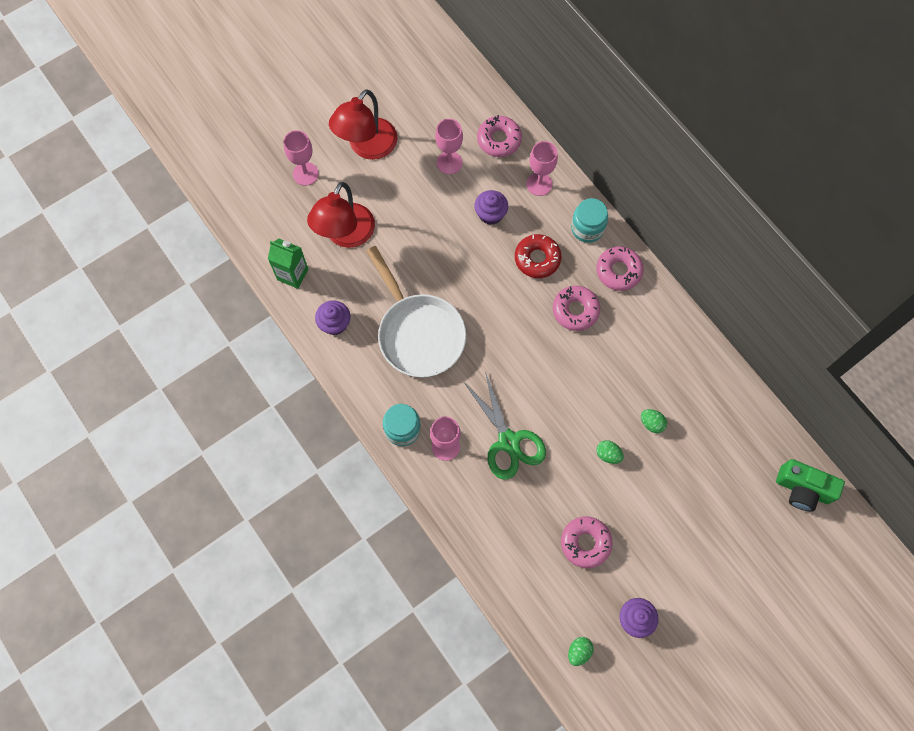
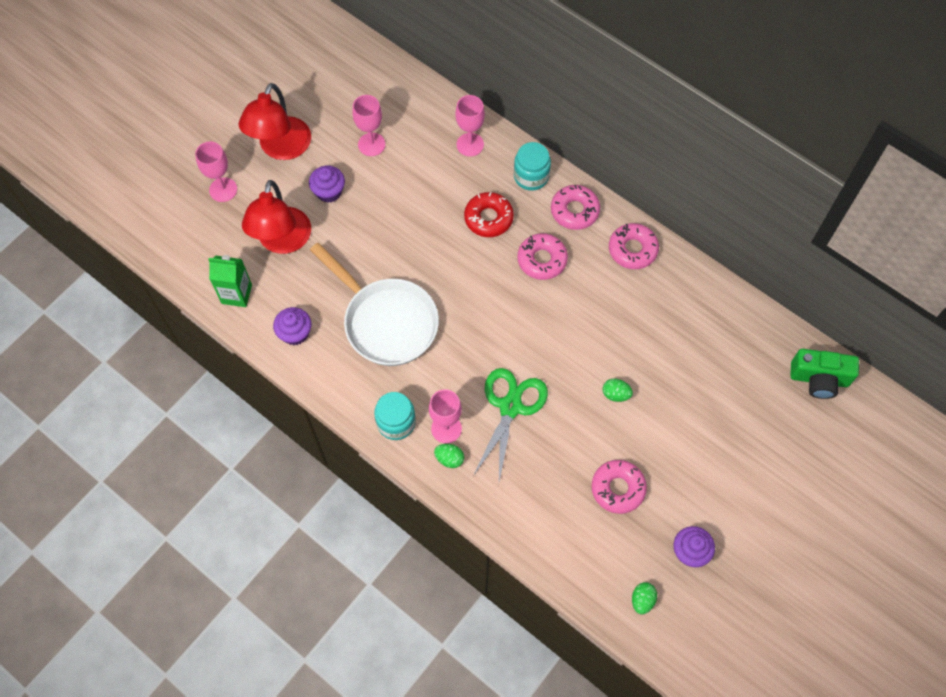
camera: 15 degrees left, 5 degrees down
(490, 214) = (428, 185): purple cupcake -> purple cupcake (329, 192)
(499, 140) = (416, 110): pink donut -> pink donut (632, 249)
(509, 441) = (510, 407): green scissors -> green scissors turned 120 degrees counterclockwise
(651, 423) = (650, 352): green egg -> green egg (449, 459)

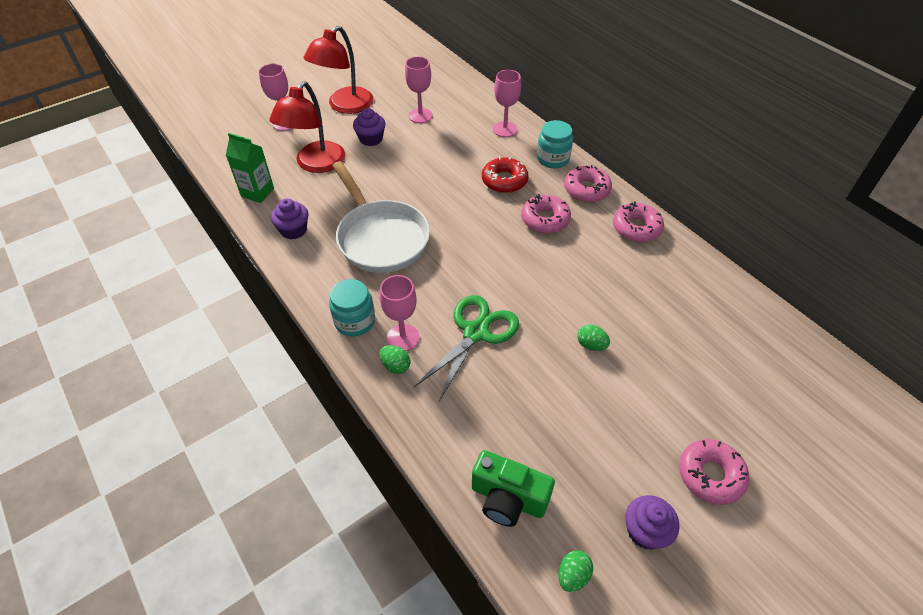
camera: 15 degrees right, 15 degrees down
(618, 488) = (571, 438): pink donut -> pink donut (710, 475)
(819, 379) = (827, 379): green camera -> green camera (508, 498)

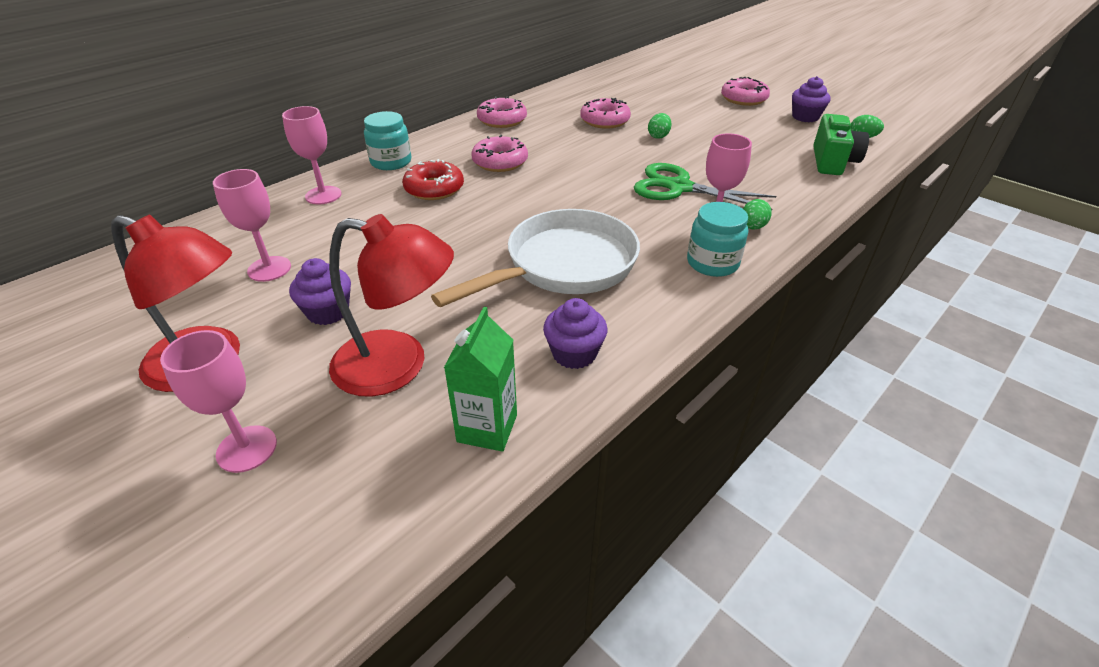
camera: 100 degrees left, 10 degrees down
(586, 189) = (446, 143): pink donut -> pink donut (605, 121)

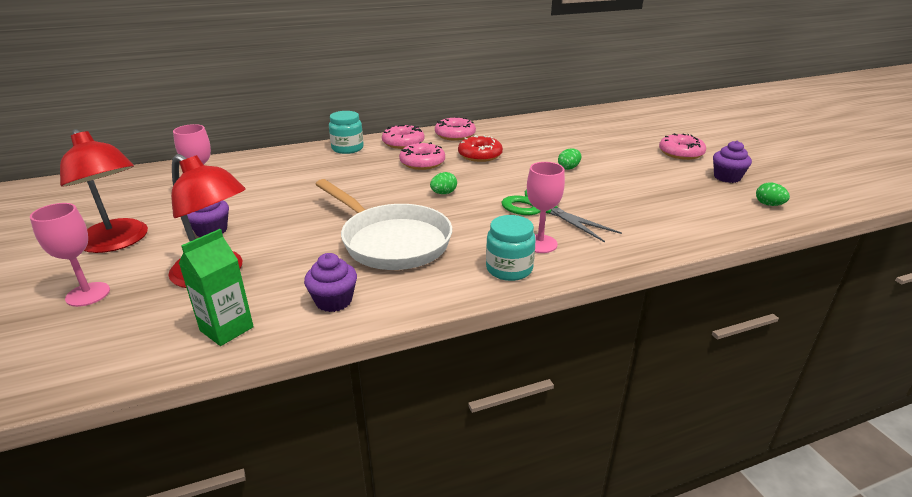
camera: 25 degrees right, 10 degrees down
(323, 195) = (283, 160): pink goblet -> none
(434, 188) = (357, 171): red donut -> red donut (480, 155)
(564, 265) = (391, 241): white pan -> white pan turned 60 degrees clockwise
(605, 121) = (535, 149): pink donut -> pink donut (403, 143)
(752, 227) = (575, 251): green egg -> green egg (443, 193)
(832, 162) = (713, 218): green camera -> none

